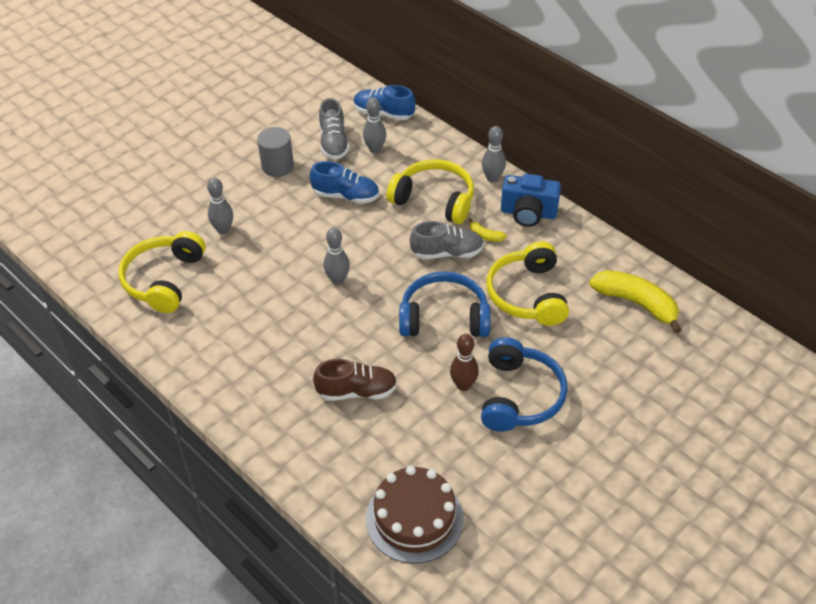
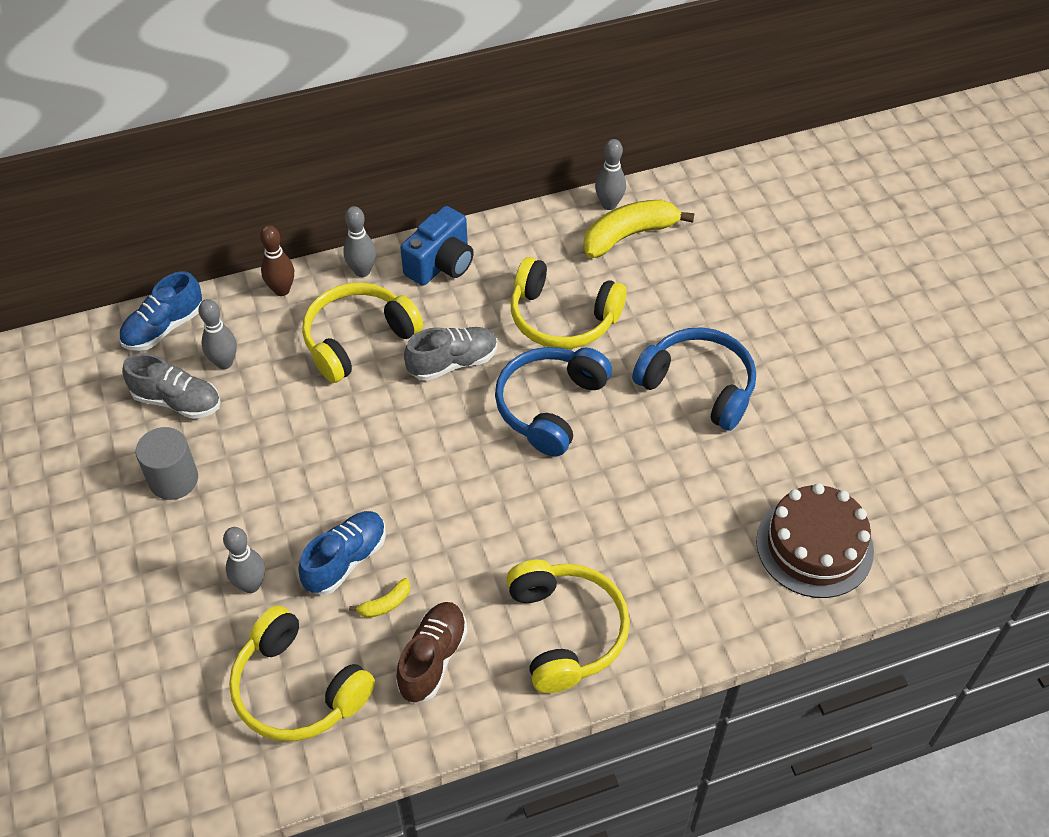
camera: 65 degrees left, 5 degrees up
(265, 393) = (565, 631): none -> yellow headphones
(338, 280) = (426, 488): grey bowling pin -> grey bowling pin (609, 204)
(346, 196) = (286, 425): blue shoe -> blue shoe (345, 560)
(357, 391) = (613, 534): brown shoe -> brown shoe (432, 659)
(447, 253) = (453, 363): grey shoe -> grey shoe turned 45 degrees clockwise
(463, 385) = (658, 429): brown bowling pin -> brown bowling pin (282, 290)
(485, 236) = (449, 316): yellow banana -> yellow banana (385, 604)

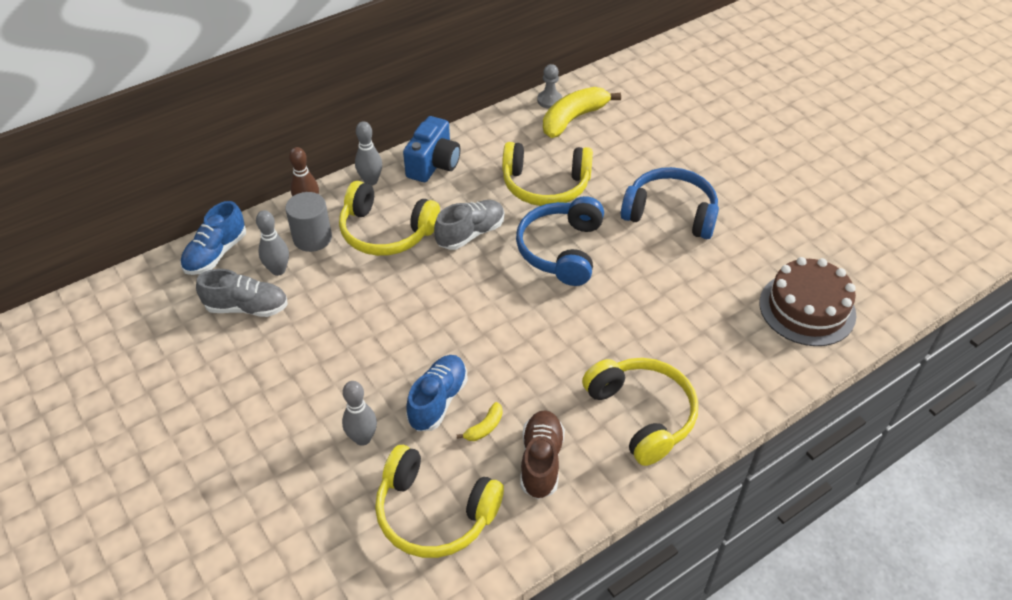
camera: 15 degrees left, 5 degrees down
(173, 479) = (265, 369): grey cylinder -> grey cylinder (312, 238)
(358, 339) = (386, 231): yellow headphones -> yellow headphones turned 105 degrees counterclockwise
(609, 204) = (549, 100): grey bowling pin -> grey pawn

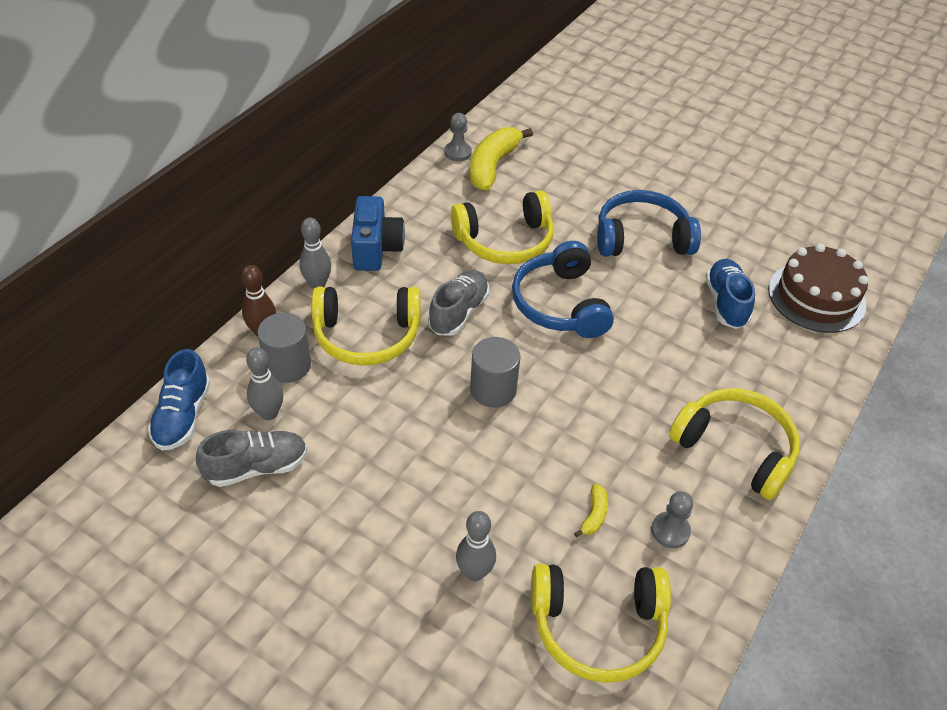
camera: 25 degrees left, 0 degrees up
(438, 400) = (530, 502): blue shoe -> blue shoe (725, 303)
(462, 303) = (493, 389): none -> grey cylinder
(541, 461) = (670, 531): brown shoe -> grey pawn

